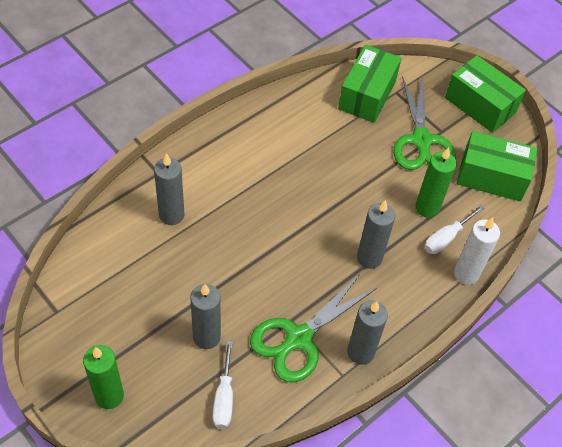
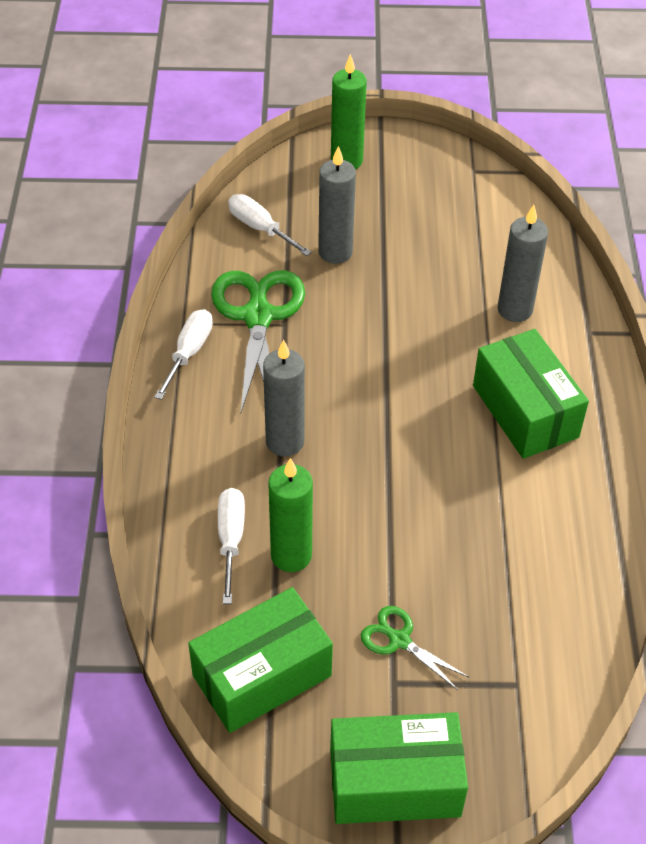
camera: 135 degrees right, 5 degrees down
(360, 352) = (189, 353): grey candle -> white screwdriver
(367, 95) = (541, 639): green box -> green box (525, 411)
(421, 141) = (398, 640): green scissors -> green scissors, size x0.50
(466, 274) = (167, 519): white candle -> none

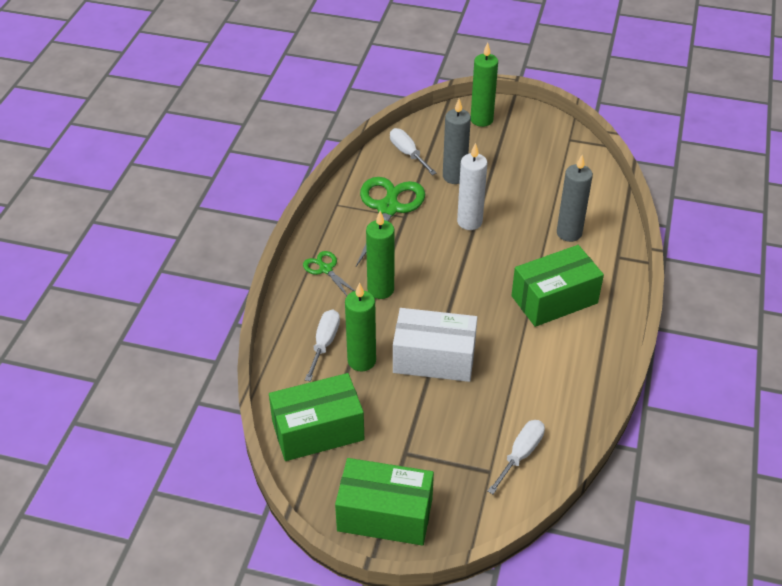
camera: 15 degrees right, 5 degrees down
(189, 353) = (334, 223): white screwdriver -> white screwdriver (520, 454)
(285, 442) = (380, 289): grey candle -> green candle
(376, 316) = (469, 222): none -> white candle
(390, 531) = (434, 358): none -> white box
(398, 640) = (417, 427): green scissors -> green scissors (325, 269)
(525, 411) = (554, 299): green box -> green box turned 75 degrees clockwise

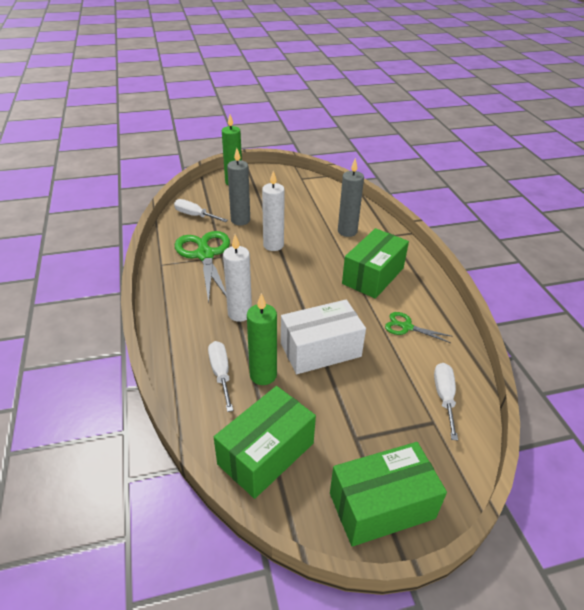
camera: 30 degrees left, 5 degrees down
(325, 269) = (182, 314): green scissors -> green scissors (406, 327)
(380, 289) = (240, 314): green candle -> white candle

